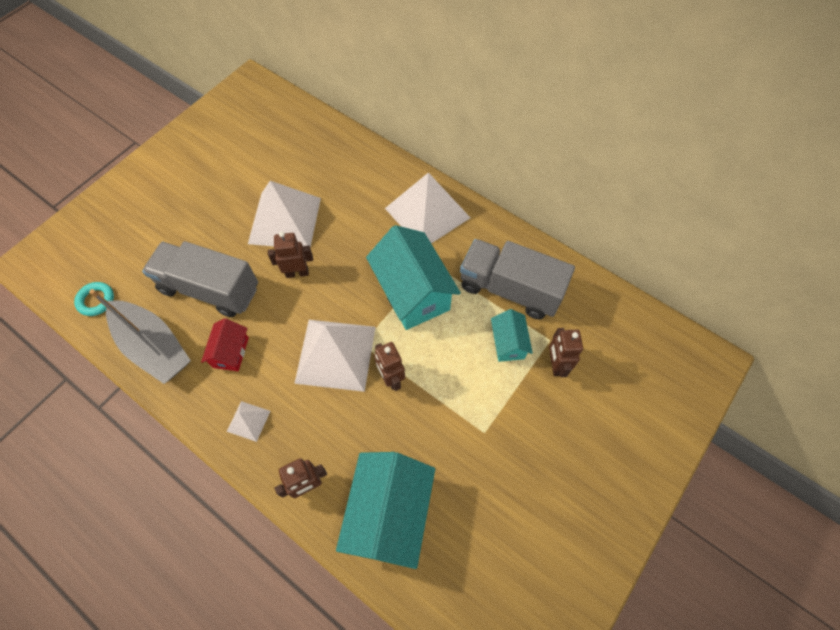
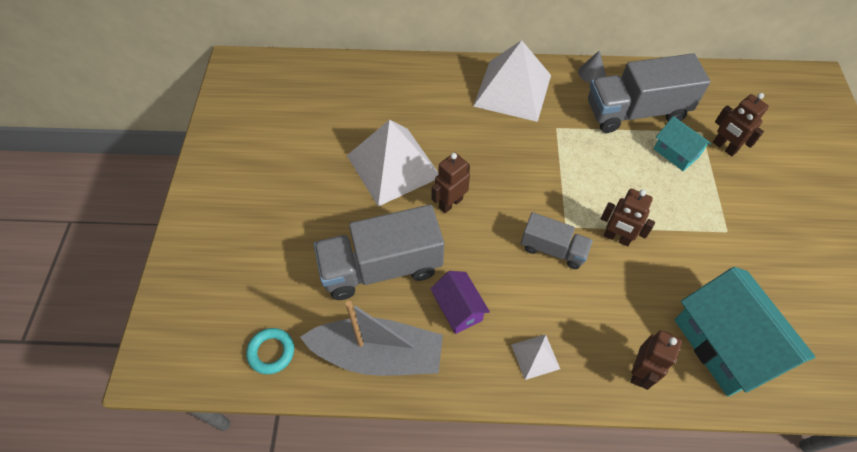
camera: 35 degrees left, 5 degrees down
(231, 352) = (458, 309): red house -> purple house
(335, 354) = (553, 249): white pyramid -> grey truck
(413, 293) = (565, 160): turquoise house -> none
(506, 235) = (592, 73): none -> grey cone

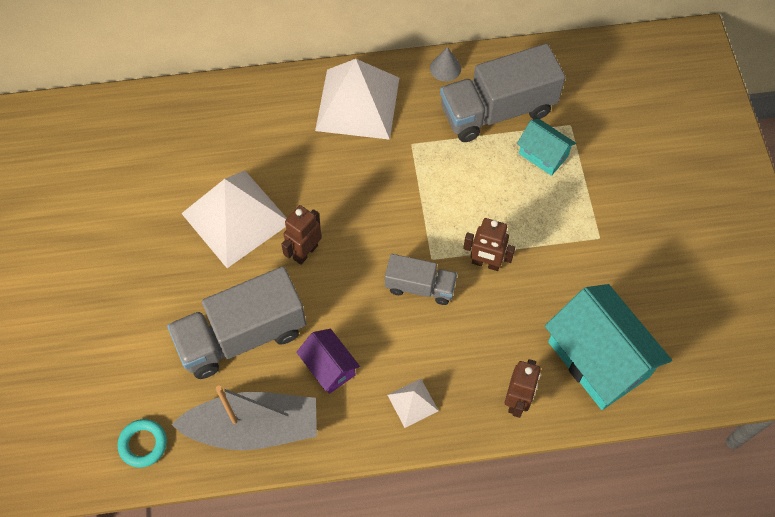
camera: 10 degrees left, 5 degrees up
(724, 147) = (594, 140): brown robot -> none

